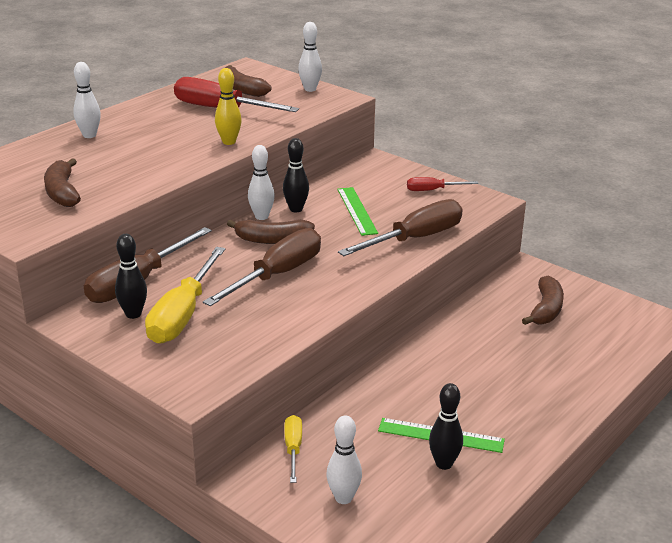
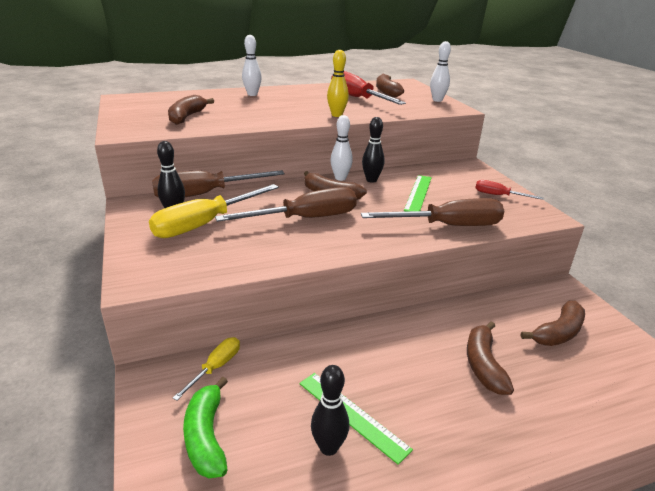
camera: 30 degrees right, 0 degrees up
(343, 498) = (206, 436): white bowling pin -> green banana
(508, 358) = (483, 365): none -> brown banana

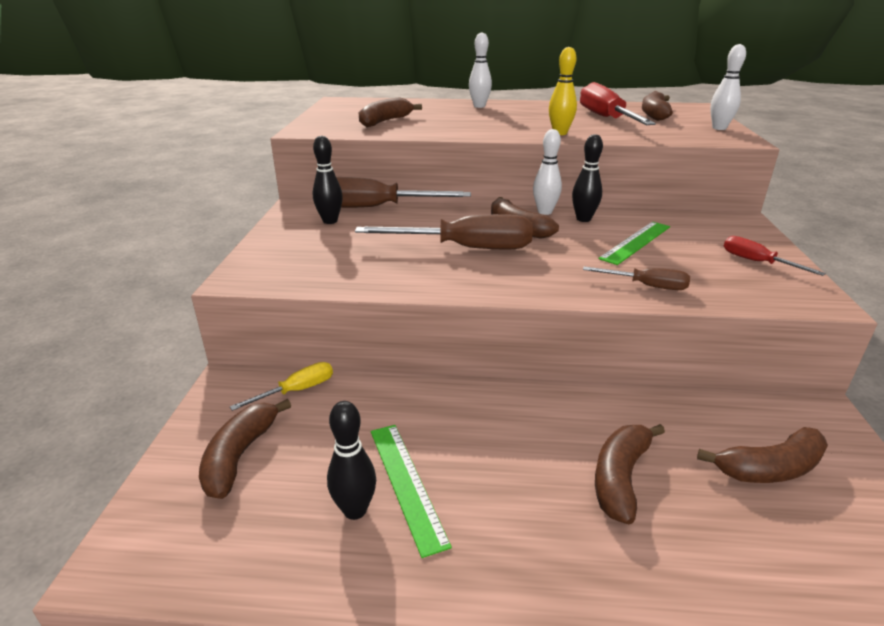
camera: 25 degrees right, 0 degrees up
(205, 224) = (352, 236): yellow screwdriver -> none
(206, 436) = (240, 456): green banana -> brown banana
(447, 226) = (646, 286): brown screwdriver -> brown screwdriver, size x0.52

